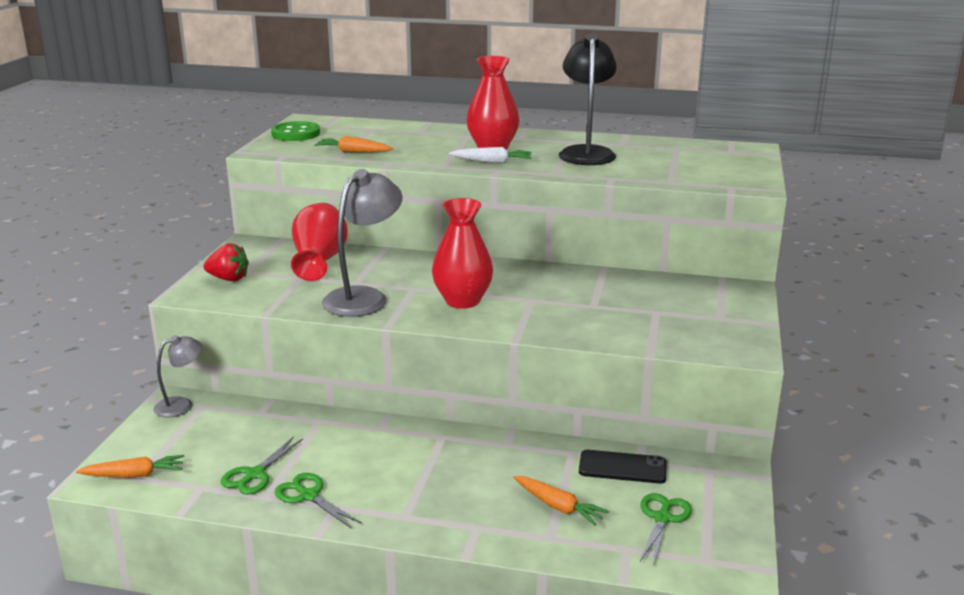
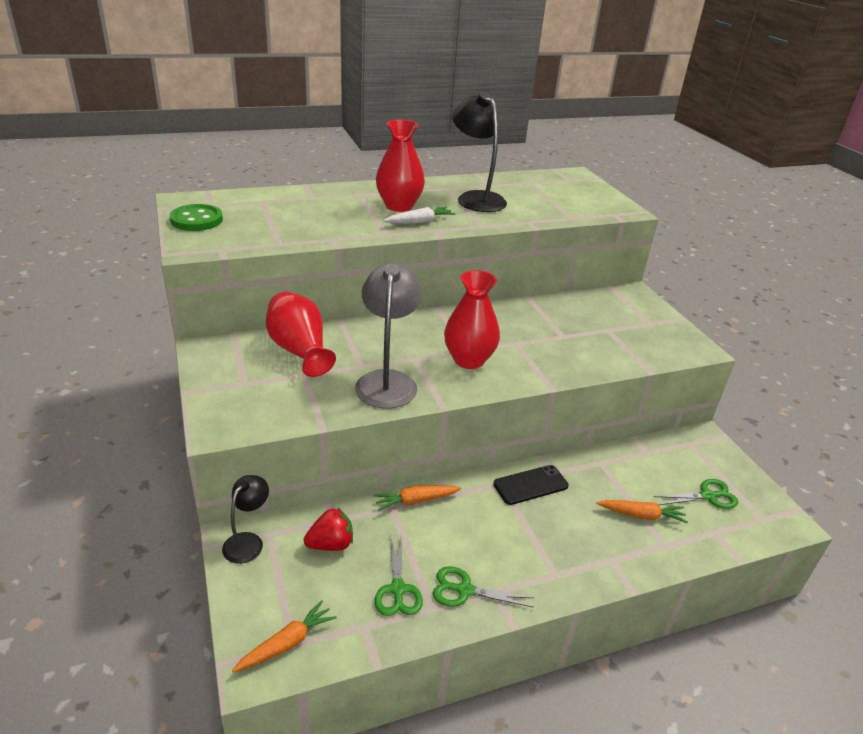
camera: 35 degrees left, 10 degrees up
(181, 405) = (248, 541): grey lamp -> black lamp
(229, 279) = (236, 397): red strawberry -> red strawberry (331, 544)
(353, 152) = (284, 233): orange carrot -> orange carrot (415, 501)
(622, 467) = (643, 462): black phone -> black phone (530, 485)
(662, 518) = (707, 496): green scissors -> green scissors turned 90 degrees clockwise

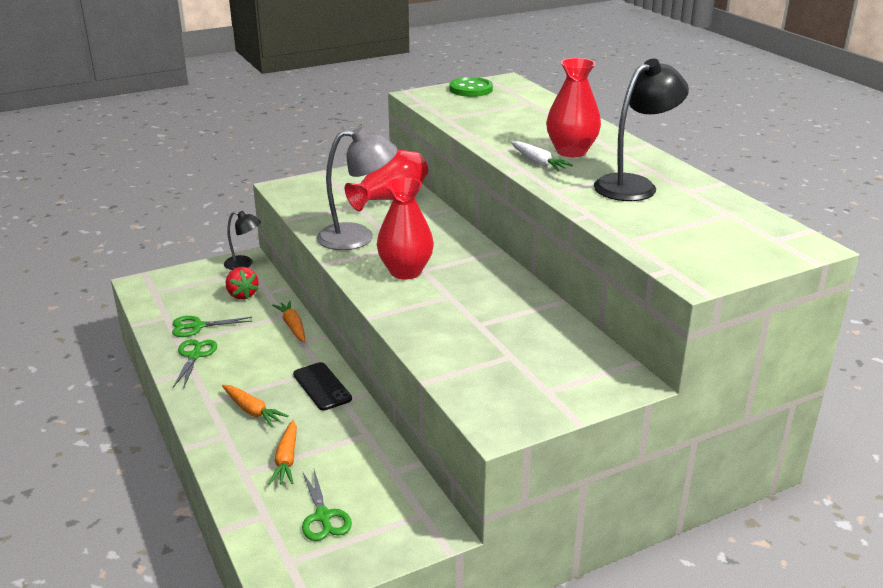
camera: 85 degrees right, 5 degrees down
(287, 643) = (156, 291): orange carrot -> orange carrot (252, 411)

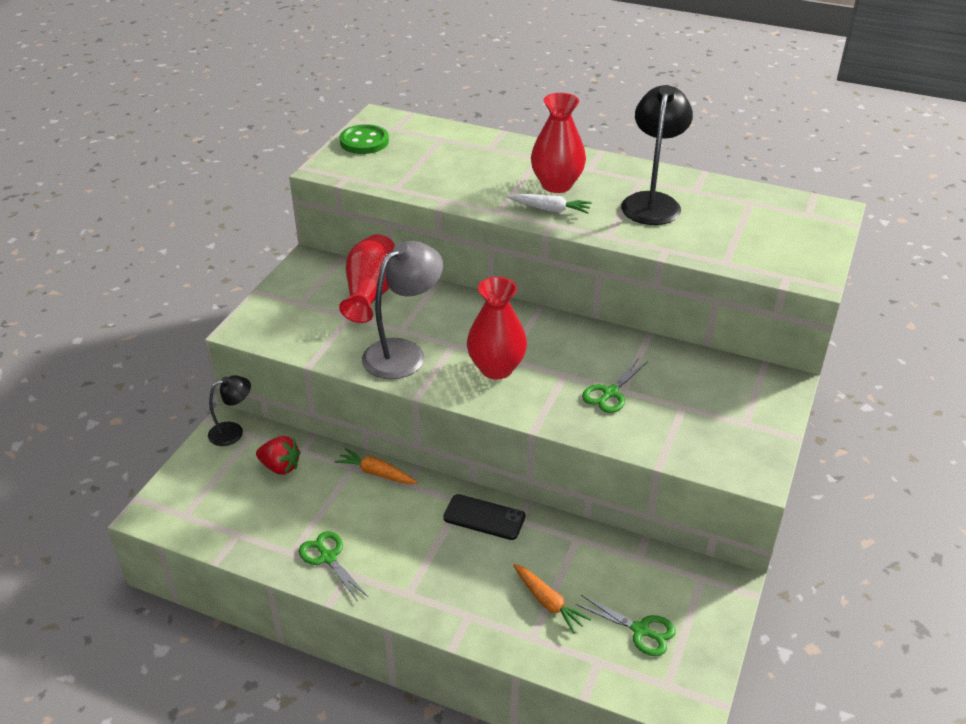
camera: 40 degrees left, 10 degrees up
(197, 326) = (285, 526): green scissors -> green scissors (610, 393)
(252, 411) = (459, 577): orange carrot -> none

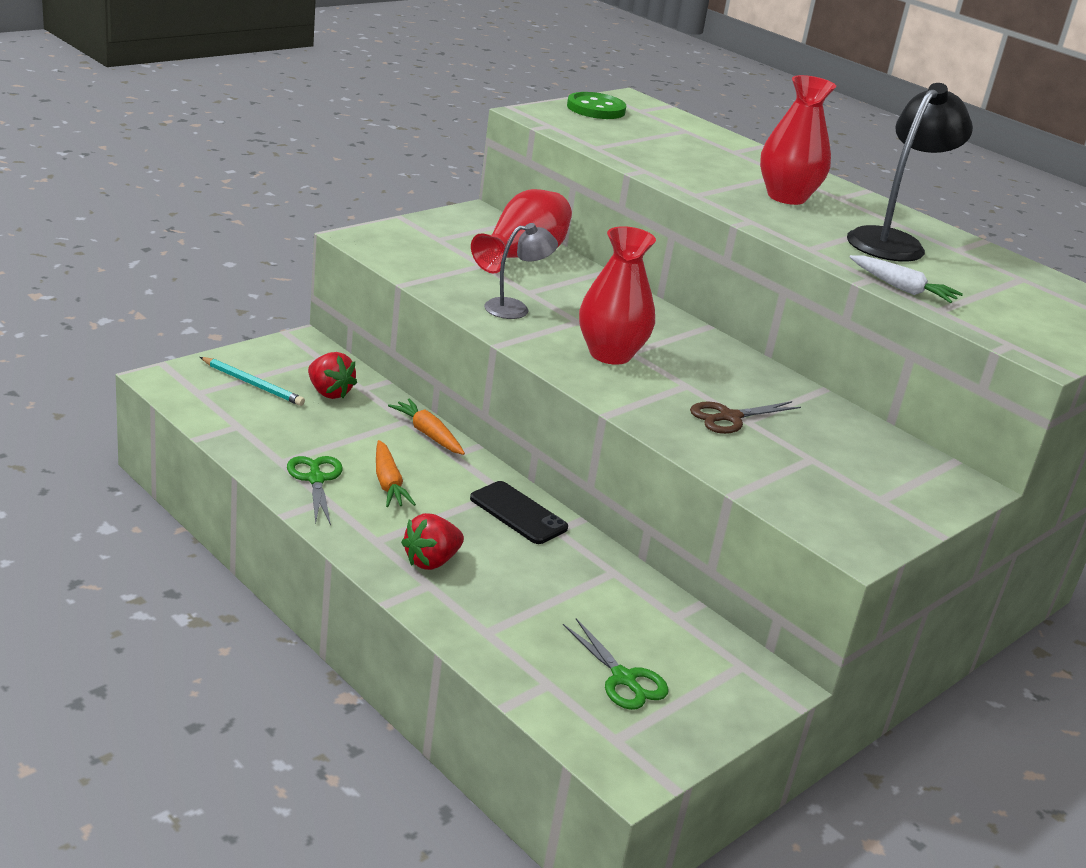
camera: 20 degrees right, 10 degrees down
(219, 486) = (253, 384): none -> turquoise pencil
(233, 432) = (304, 349): black lamp -> none
(403, 352) = (515, 309): grey lamp -> grey lamp, size x0.58
(456, 593) = (431, 561): none -> red strawberry
(548, 602) = (531, 611): orange carrot -> orange carrot (388, 483)
(550, 209) = (759, 211): white carrot -> white carrot (902, 288)
(610, 393) = (729, 417): green scissors -> brown scissors

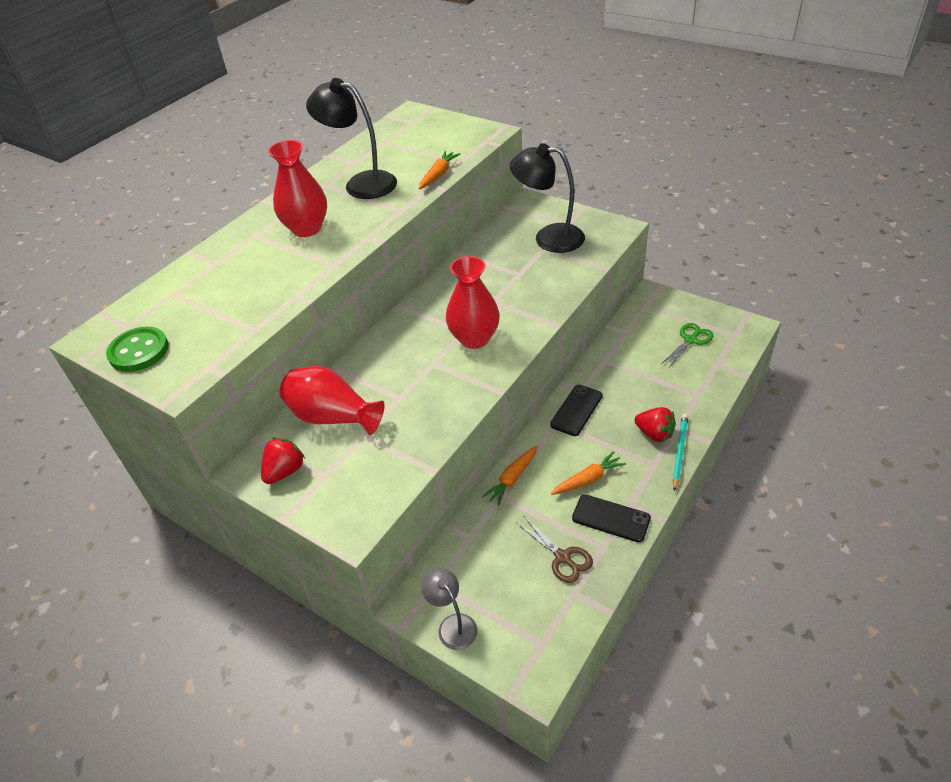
camera: 95 degrees left, 15 degrees up
(253, 384) = (505, 611): turquoise pencil -> turquoise pencil (679, 451)
(316, 479) = (611, 518): green scissors -> black phone
(329, 392) = (488, 556): red strawberry -> red strawberry (285, 471)
(515, 309) = (434, 397): grey lamp -> grey lamp (452, 625)
(729, 417) = (521, 280): brown scissors -> brown scissors (562, 557)
(841, 471) = (548, 238): none -> black lamp
(902, 288) = (438, 175): white carrot -> orange carrot

